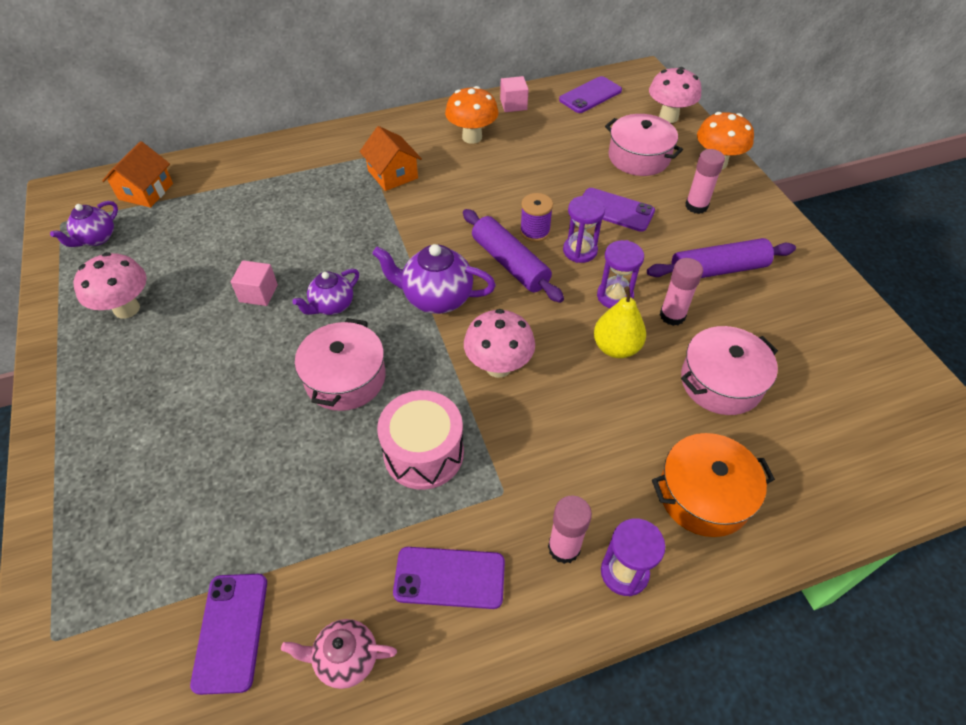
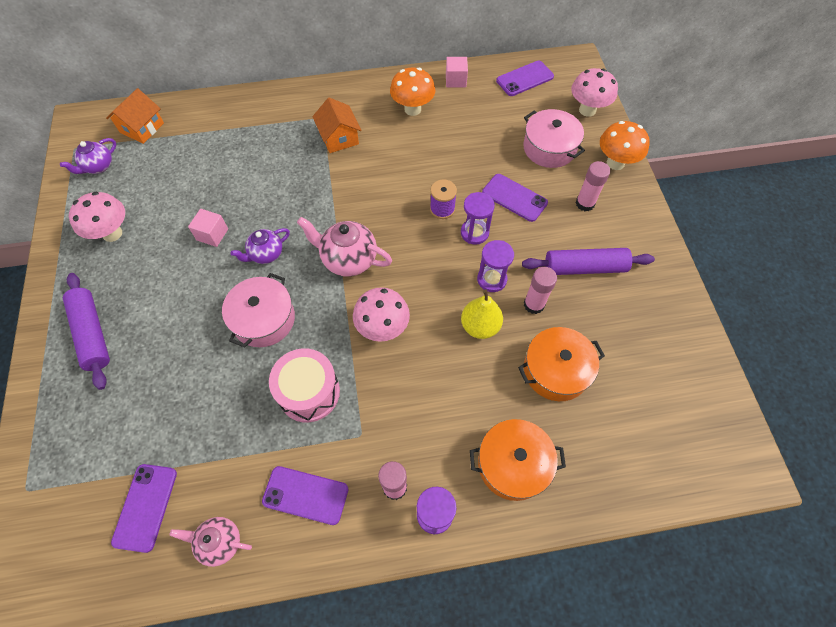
camera: 10 degrees right, 10 degrees up
(436, 298) = (348, 260): purple teapot -> pink teapot
(510, 263) = (414, 236): purple rolling pin -> purple rolling pin (92, 333)
(721, 382) = (556, 370): pink pot -> orange pot

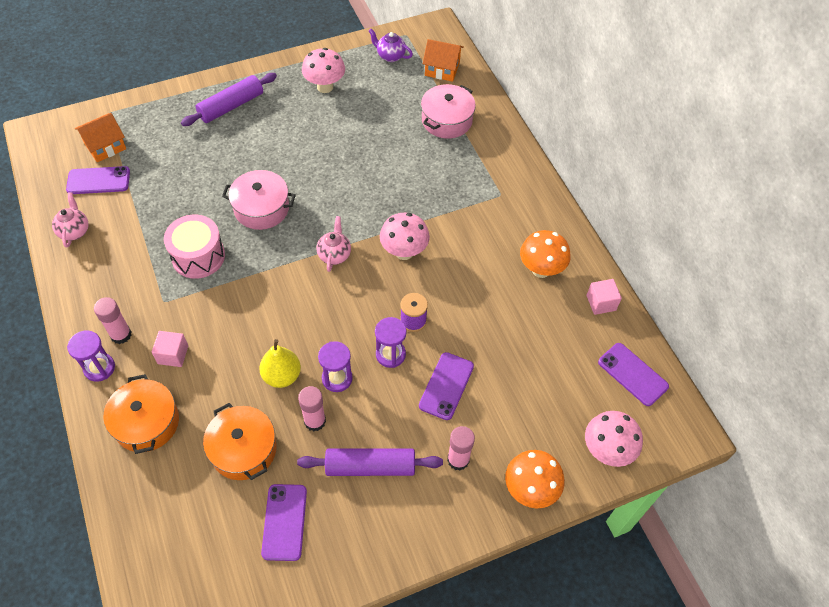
camera: 75 degrees right, 5 degrees down
(212, 234) = (339, 150): pink cube -> pink cube (173, 355)
(266, 254) = (327, 193): purple teapot -> none
(305, 495) = (112, 275): purple phone -> purple phone (284, 522)
(339, 137) = (479, 214): orange house -> orange house (105, 146)
(348, 260) = (334, 255): pink teapot -> pink teapot, size x0.64
(382, 328) = (267, 296): pink mushroom -> pink mushroom (404, 252)
(549, 148) = (529, 413): pink pot -> pink pot (446, 120)
(584, 267) = (370, 466): purple rolling pin -> purple rolling pin turned 75 degrees counterclockwise

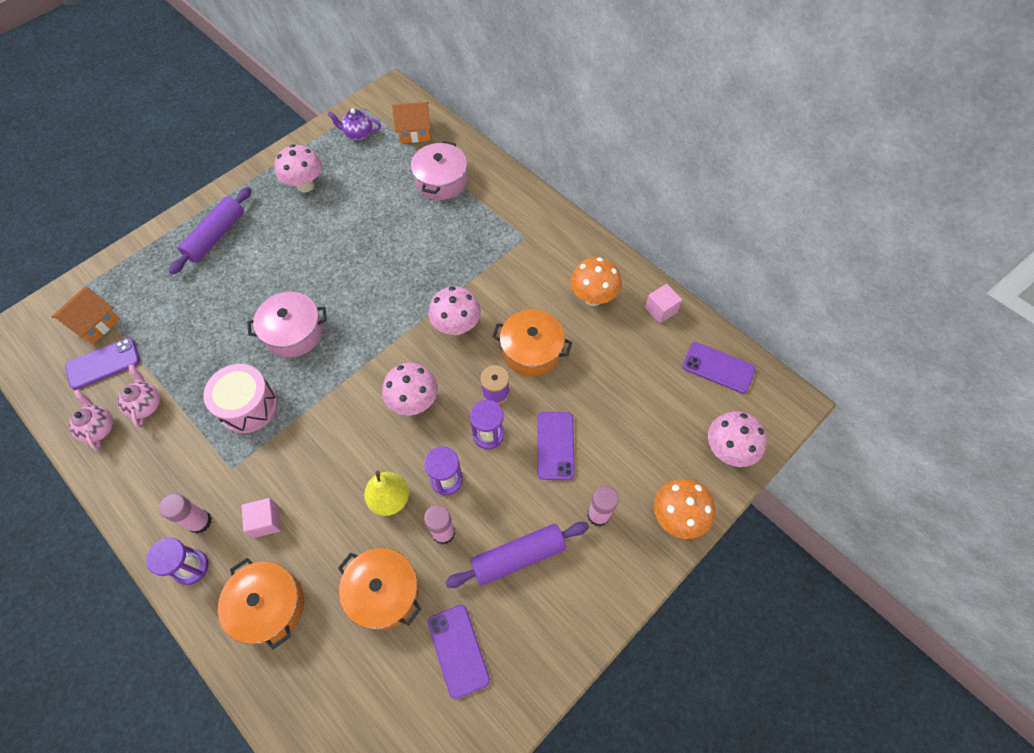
camera: 20 degrees left, 5 degrees up
(334, 255) = (389, 354): pink teapot -> pink teapot (146, 405)
(338, 303) = (414, 402): none -> pink mushroom
(462, 296) = (531, 350): none -> orange pot

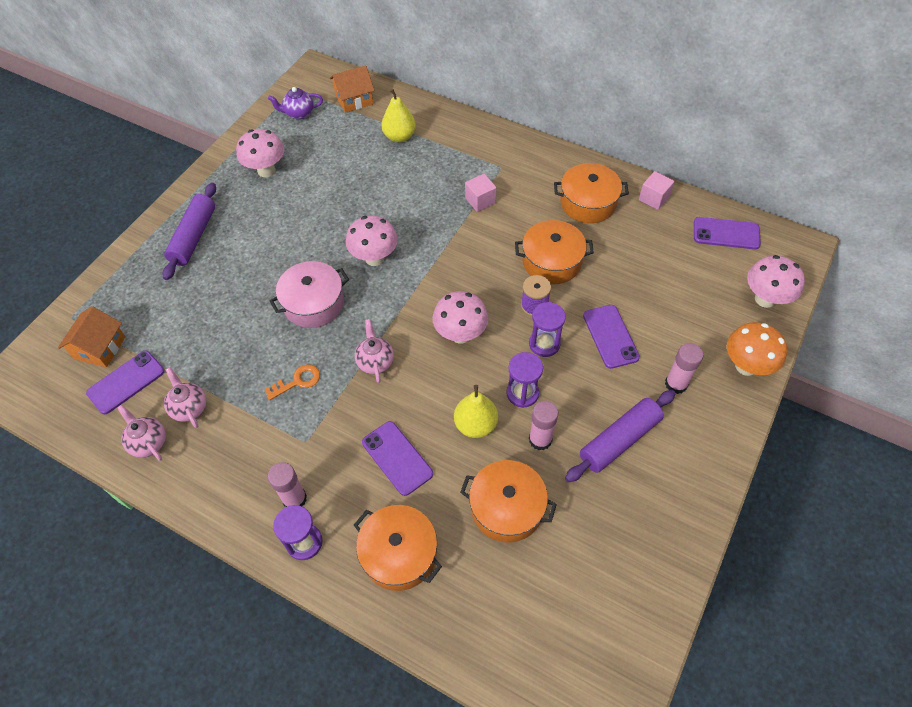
camera: 15 degrees left, 5 degrees down
(248, 406) = (297, 381): pink drum -> orange key
(266, 521) = (362, 479): pink cube -> pink cube (480, 200)
(325, 407) = (375, 362): none -> pink teapot
(441, 181) = (399, 136): pink pot -> yellow pear
(457, 326) = (472, 258): pink mushroom -> pink mushroom (374, 258)
(458, 650) = (600, 537): purple phone -> purple phone (397, 458)
(593, 297) = (588, 203): orange mushroom -> orange pot

